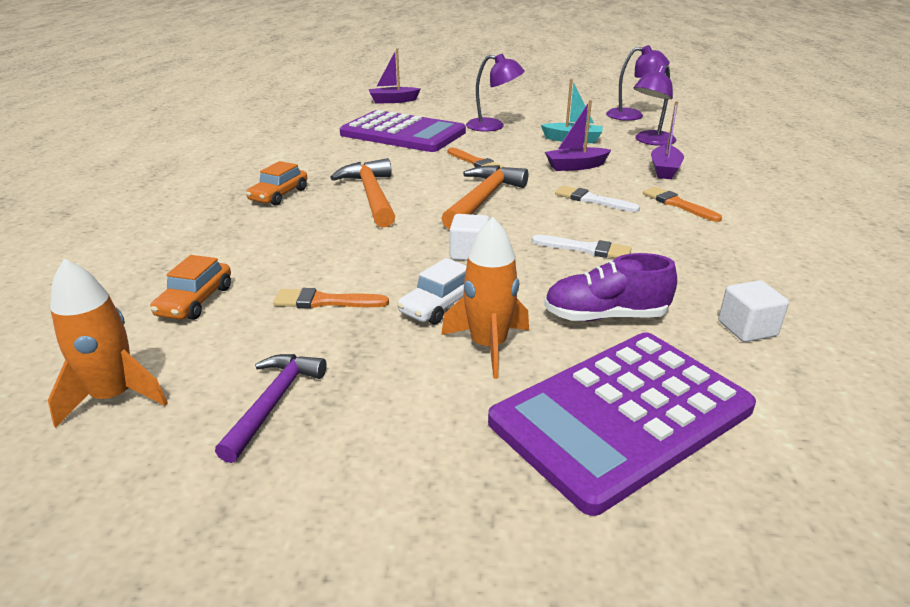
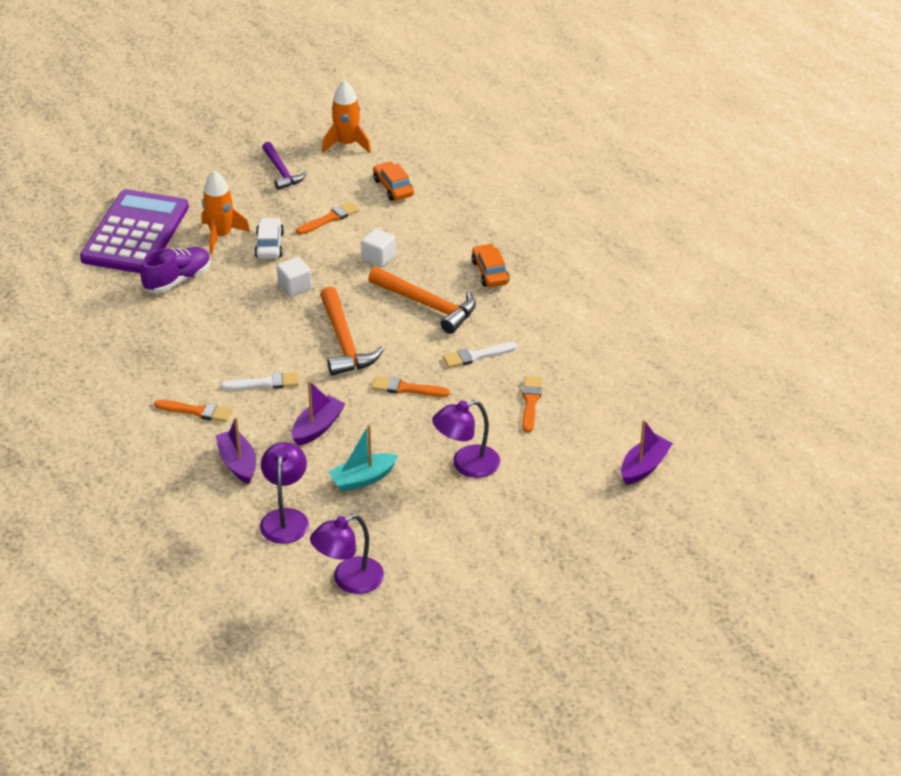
camera: 140 degrees right, 10 degrees up
(403, 133) = (530, 402): purple calculator -> orange brush
(585, 249) = (227, 326): white brush -> white brush (476, 356)
(747, 328) = (99, 308): white cube -> white cube (378, 257)

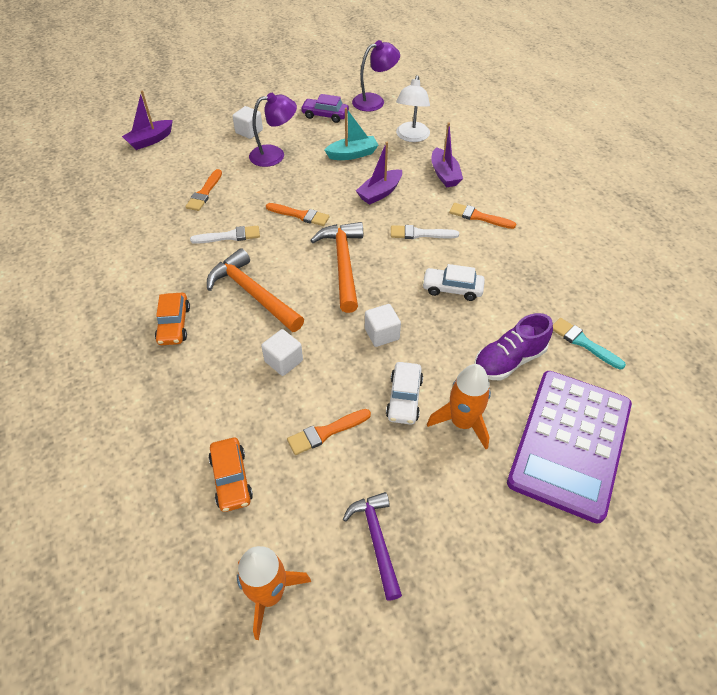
camera: 170 degrees left, 10 degrees up
(106, 301) = (583, 343): none -> turquoise brush
(228, 332) = (452, 289): none -> white car
(285, 518) = (411, 137): purple lamp -> white lamp
(418, 542) = (325, 115): none -> purple car
(517, 498) = (249, 131): none -> white cube

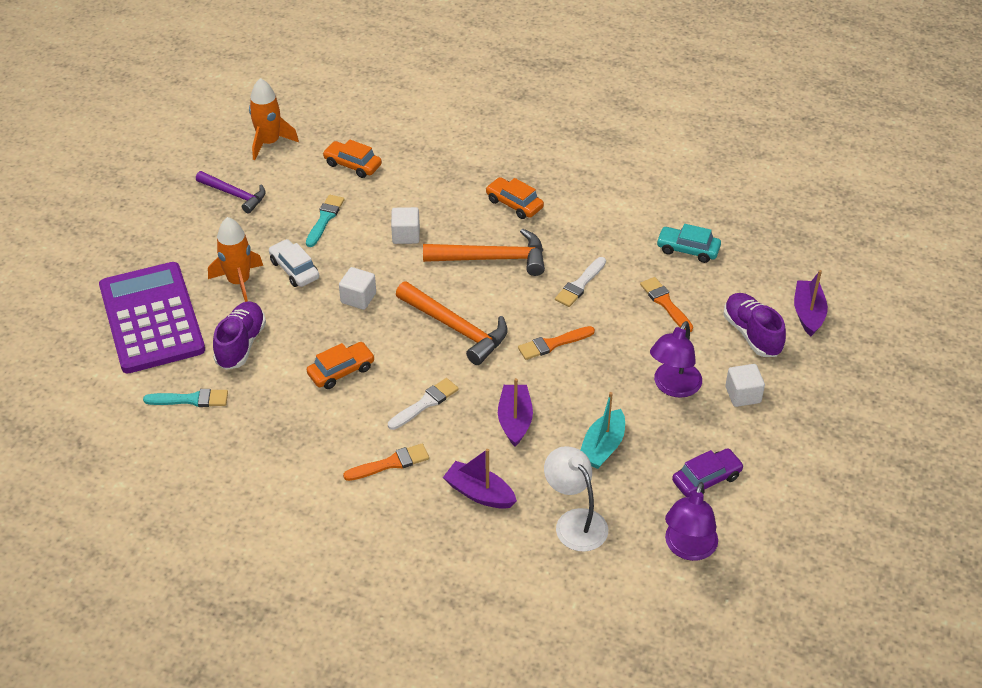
camera: 135 degrees right, 5 degrees down
(137, 211) = (687, 250): none -> turquoise car
(193, 150) = (752, 334): none -> purple shoe
(326, 432) = (324, 219): orange brush -> turquoise brush
(452, 289) = (341, 371): white car -> orange car

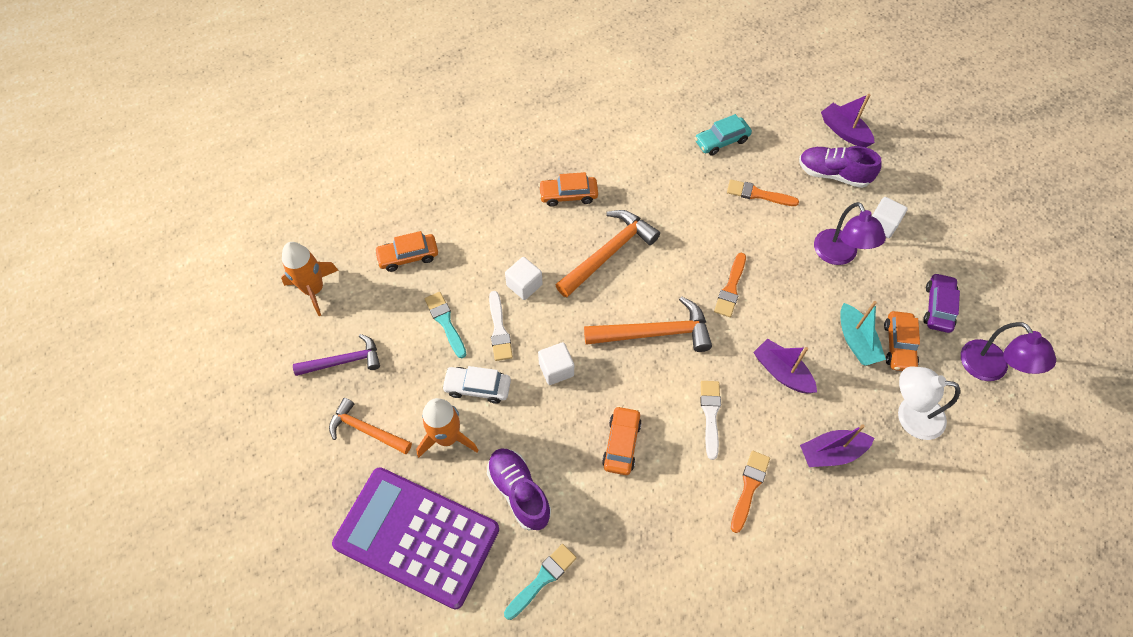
camera: 45 degrees left, 15 degrees up
(198, 241) = (366, 430): none -> orange hammer
(580, 284) = (690, 224): white brush -> white brush (499, 329)
(633, 476) = (899, 345): none -> orange car

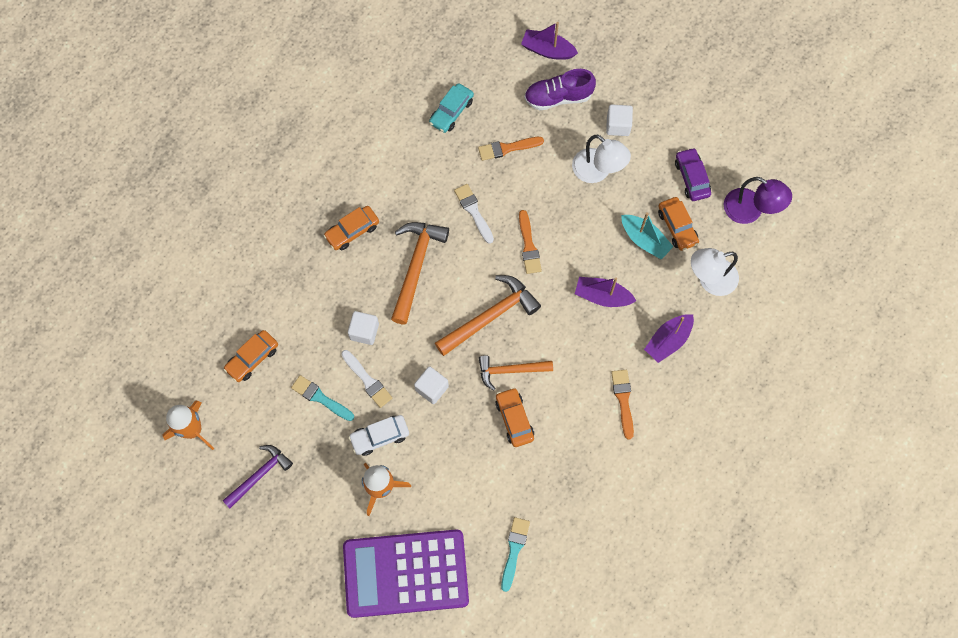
camera: 30 degrees left, 10 degrees up
(366, 430) = (315, 518): orange hammer -> orange hammer (510, 370)
(519, 492) = (460, 498): purple shoe -> none
(710, 415) = (567, 360): white brush -> white brush (474, 211)
(839, 255) = (597, 171): purple lamp -> white lamp

